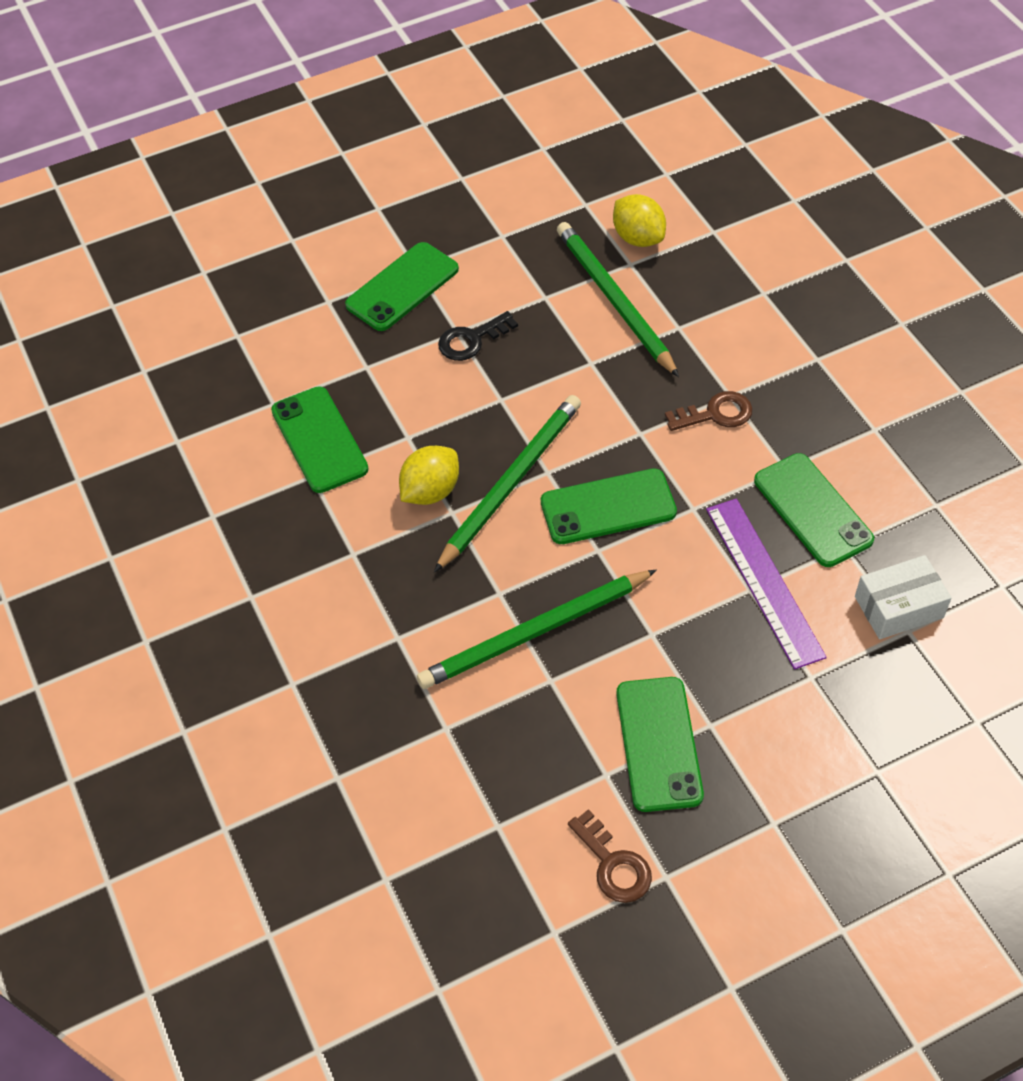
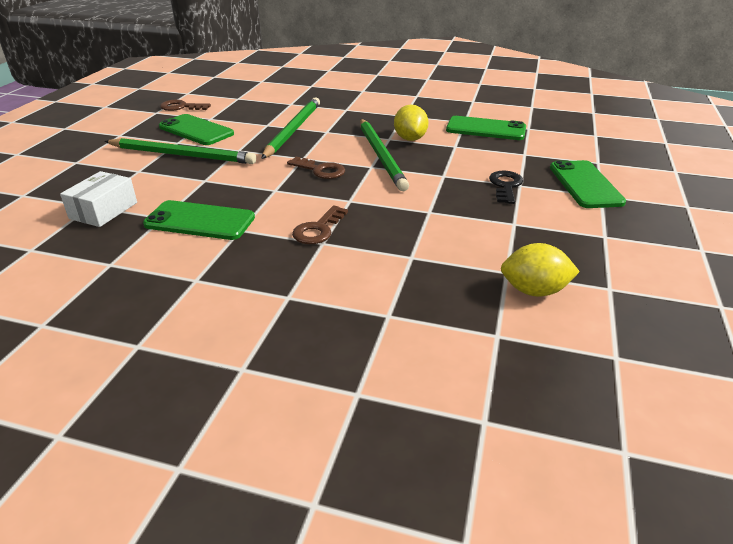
camera: 130 degrees right, 20 degrees down
(608, 507) = (320, 170): green phone -> brown key
(614, 300) = (475, 246): green pencil -> green pencil (182, 155)
(764, 581) = (199, 185): purple ruler -> none

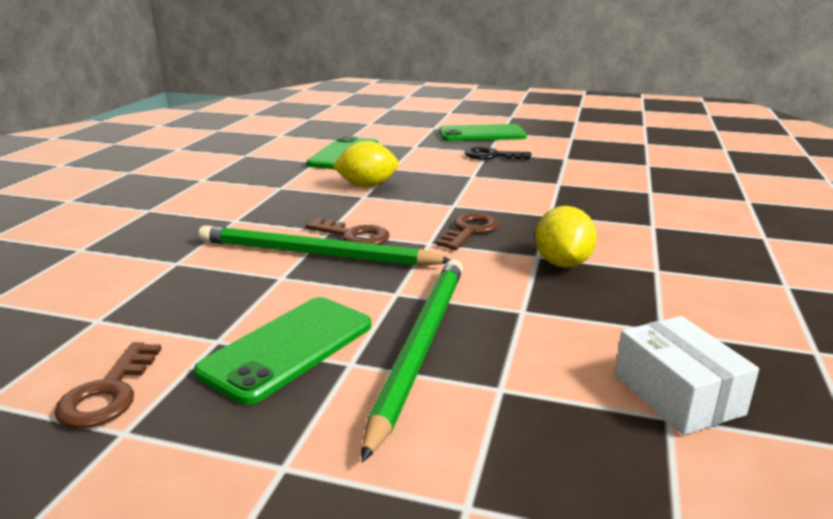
camera: 90 degrees left, 10 degrees down
(104, 210) = (677, 394): white box -> white box turned 45 degrees clockwise
(200, 221) = (654, 298): green phone -> none
(318, 229) = (627, 228): brown key -> brown key (354, 236)
(381, 156) = (421, 200): green pencil -> none
(534, 291) = (668, 159): yellow lemon -> yellow lemon (562, 263)

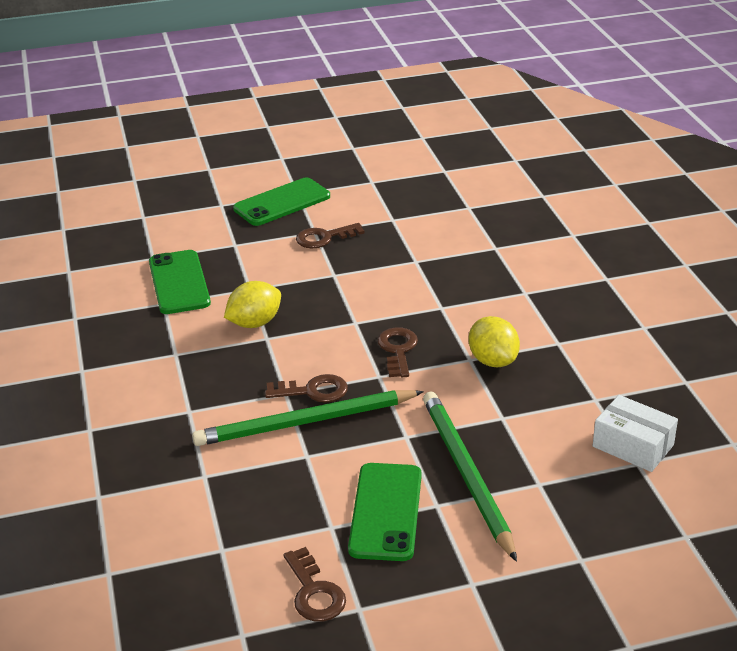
camera: 30 degrees left, 10 degrees up
(491, 156) = (324, 238): black key -> brown key

